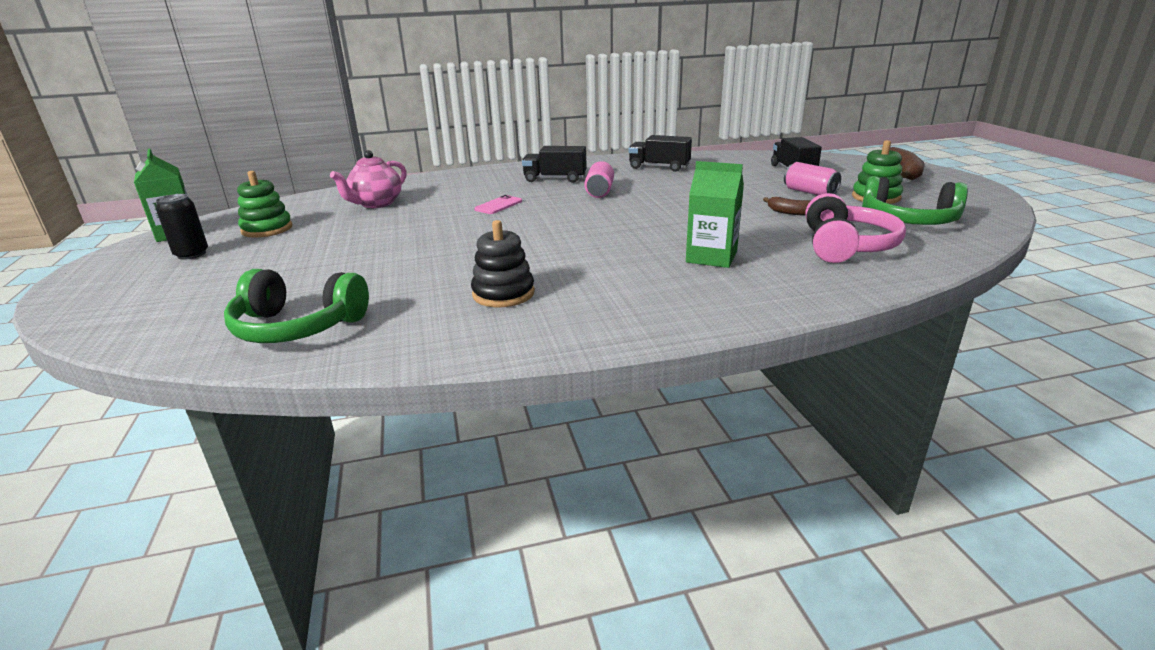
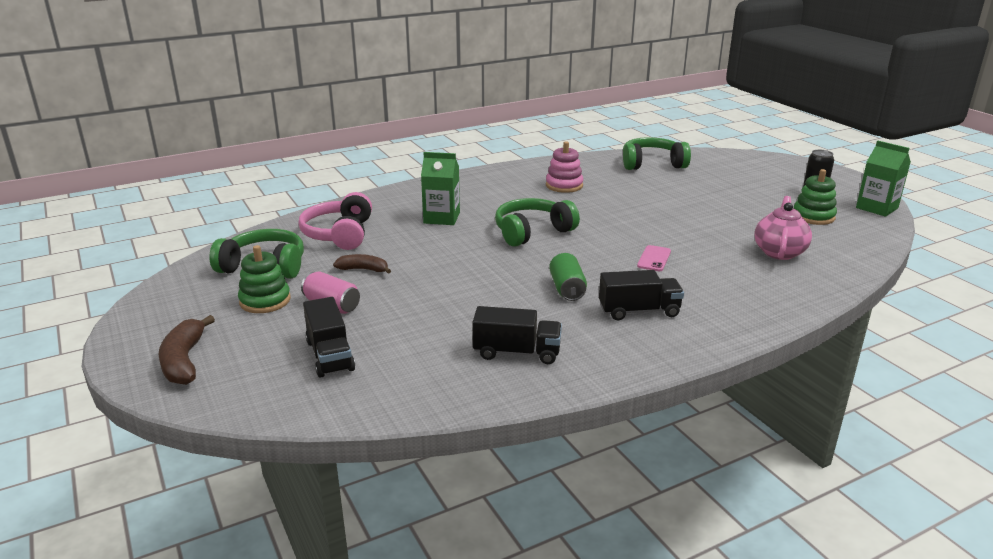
camera: 165 degrees right, 0 degrees up
(503, 294) = (564, 185): black stacking toy -> pink stacking toy
(600, 191) = (567, 289): pink can -> green can
(600, 234) = (532, 232): none -> green headphones

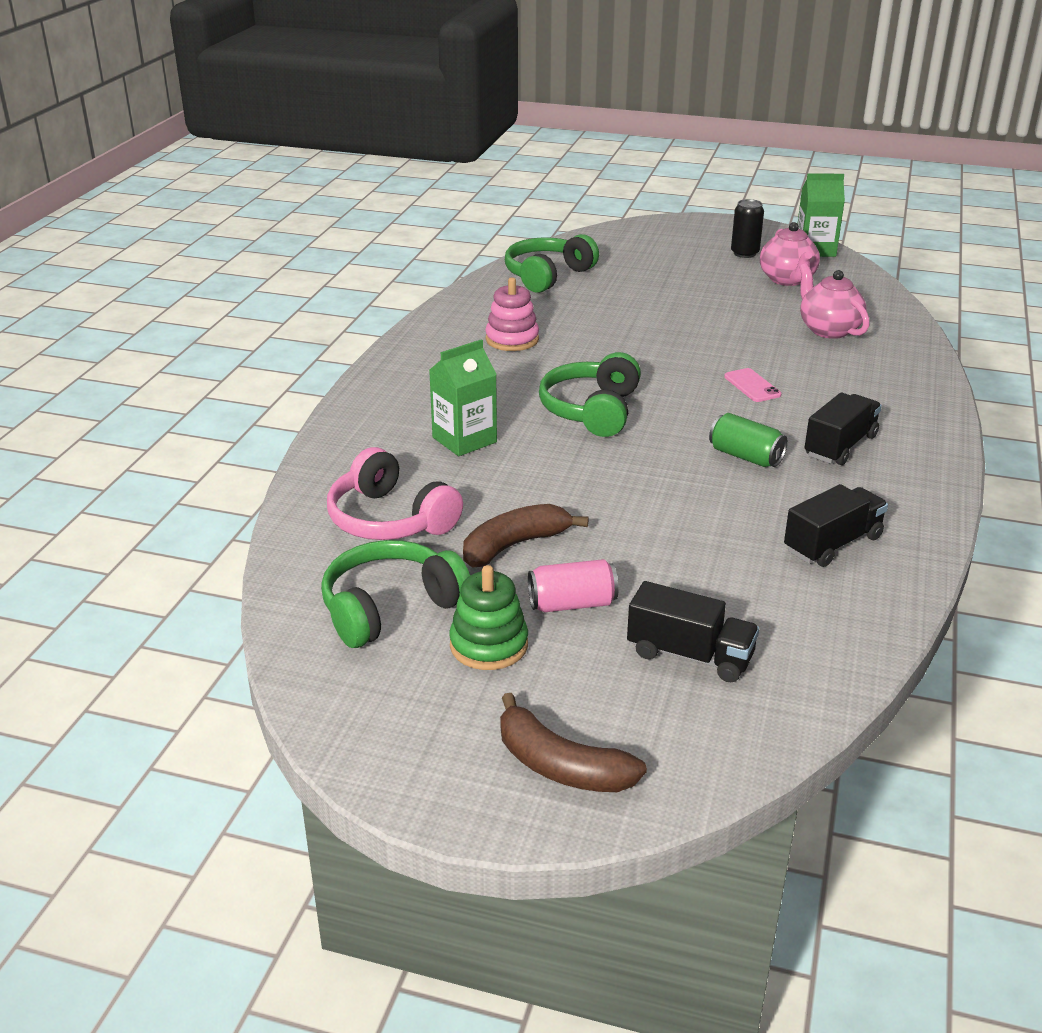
camera: 45 degrees left, 5 degrees up
(363, 269) = (514, 545): brown banana -> brown banana, size x1.54
(813, 216) = (787, 280): green stacking toy -> pink teapot

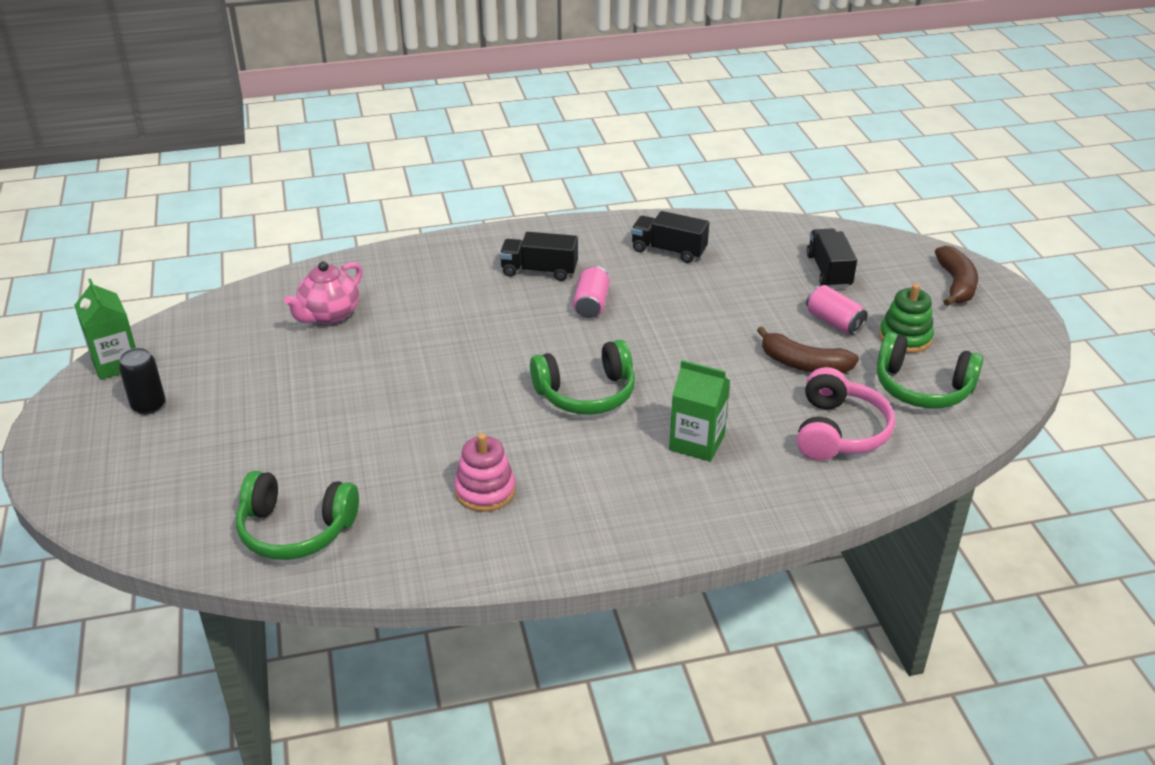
camera: 120 degrees left, 5 degrees up
(745, 456) = (591, 304): green can -> pink can
(752, 386) = (473, 327): pink phone -> none
(787, 280) = (216, 361): pink teapot -> none

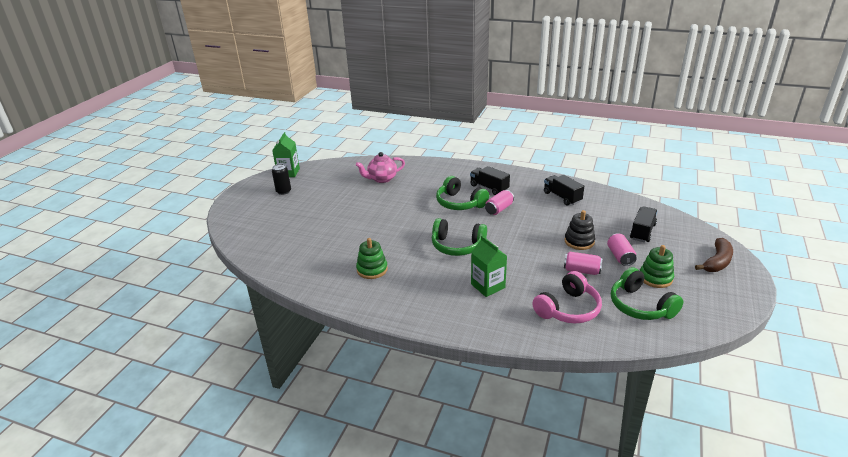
camera: 35 degrees right, 5 degrees down
(295, 530) = (286, 255): green headphones -> green headphones (459, 203)
(485, 491) = (372, 269): pink stacking toy -> green stacking toy
(759, 318) = (579, 241): none -> black stacking toy
(803, 364) = (581, 271): brown banana -> pink can

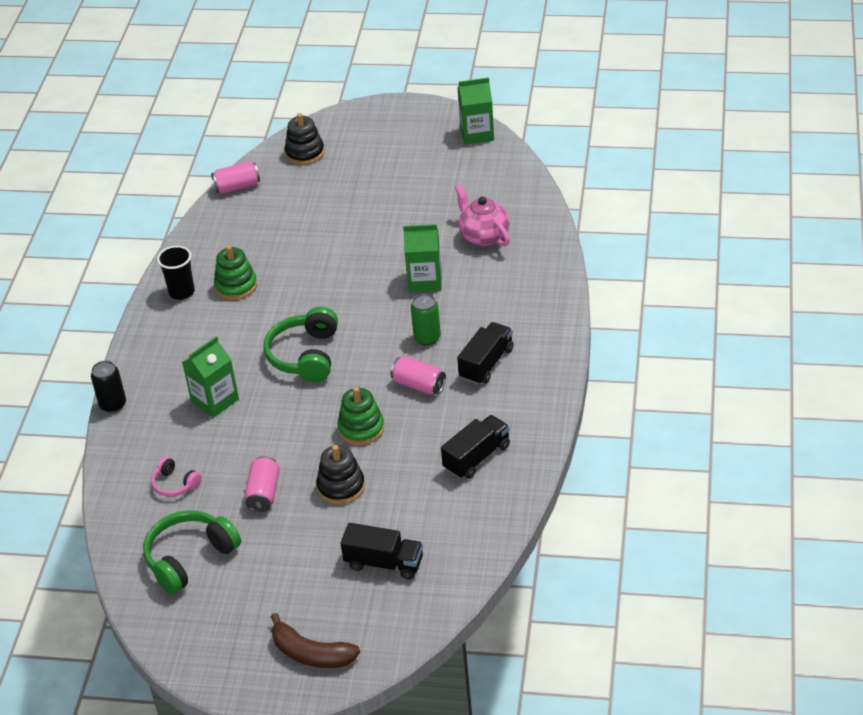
camera: 80 degrees right, 10 degrees up
(250, 231) = (305, 153): none -> black stacking toy
(283, 191) = (418, 147): black can -> black can (113, 404)
(363, 295) = (182, 292): none -> black cup
(409, 199) = (425, 280): none -> green carton
(459, 203) = (427, 337): green headphones -> green can
(568, 309) = (175, 484): pink headphones -> pink headphones, size x0.53
(620, 256) = (307, 535): pink can -> pink can (237, 187)
(655, 278) = (257, 576): green stacking toy -> green stacking toy (361, 428)

